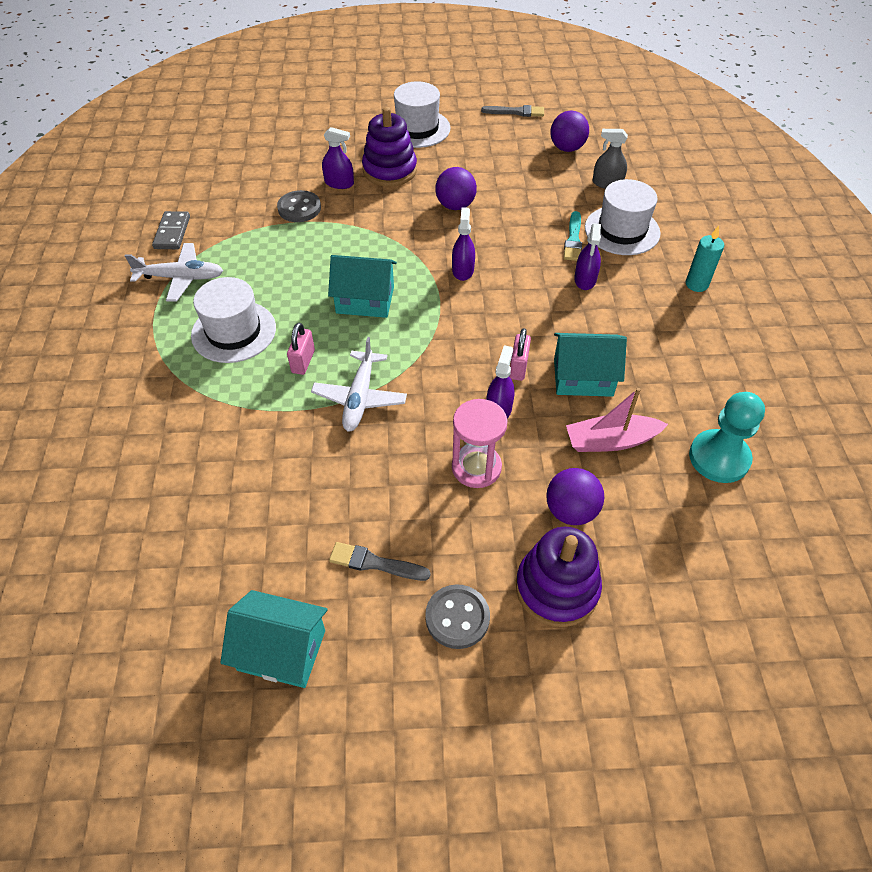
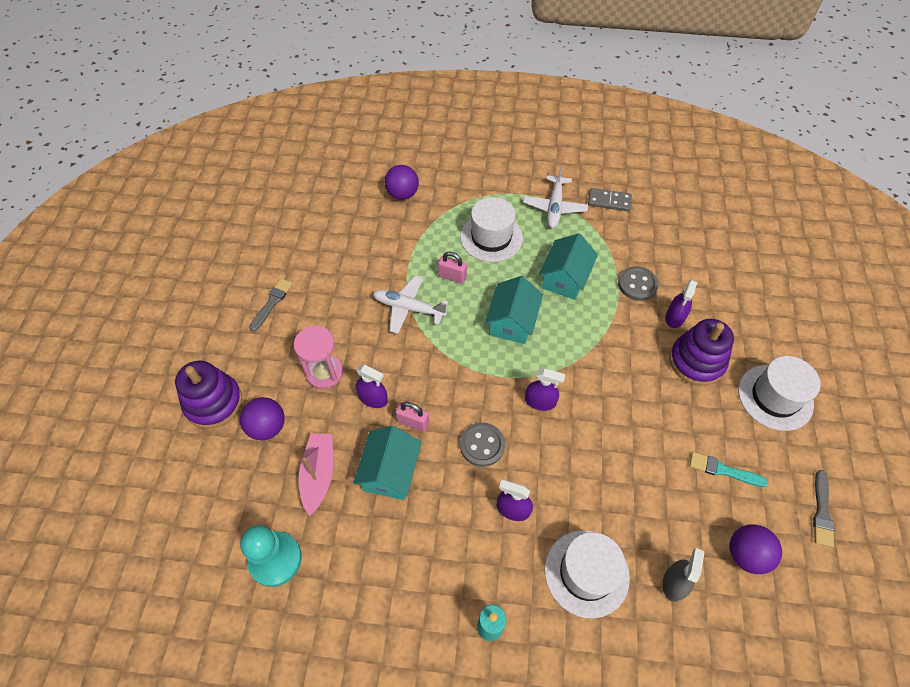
camera: 100 degrees right, 5 degrees up
(281, 650) = (235, 254): turquoise house -> turquoise house (565, 278)
(455, 205) = (637, 411): purple ball -> purple ball (402, 194)
(457, 617) = (218, 341): grey button -> grey button (482, 445)
(573, 239) = (575, 515): turquoise brush -> turquoise brush (723, 470)

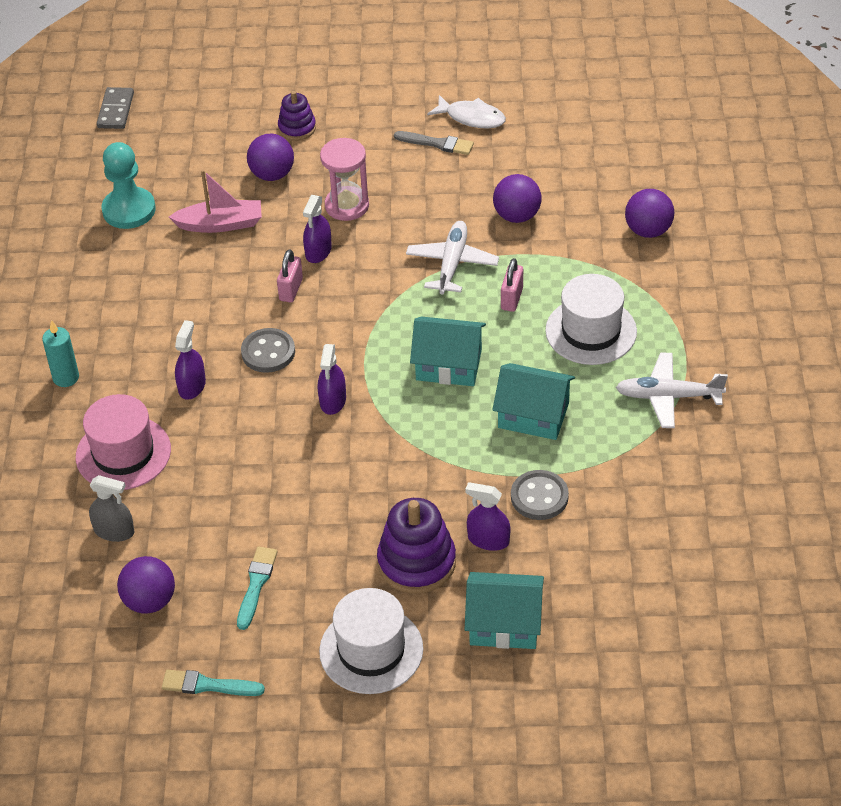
camera: 85 degrees right, 10 degrees down
(213, 403) = (297, 128): purple stacking toy -> purple stacking toy, size x0.59
(250, 277) = (471, 117): none -> white fish
(368, 263) = (517, 216): none -> purple ball
(390, 472) = (228, 279): turquoise house -> turquoise house (504, 624)
(586, 573) = (123, 453): white hat -> pink hat
(609, 201) = (699, 461): grey domino -> grey domino (116, 110)
(821, 511) = (208, 685): grey brush -> turquoise brush

